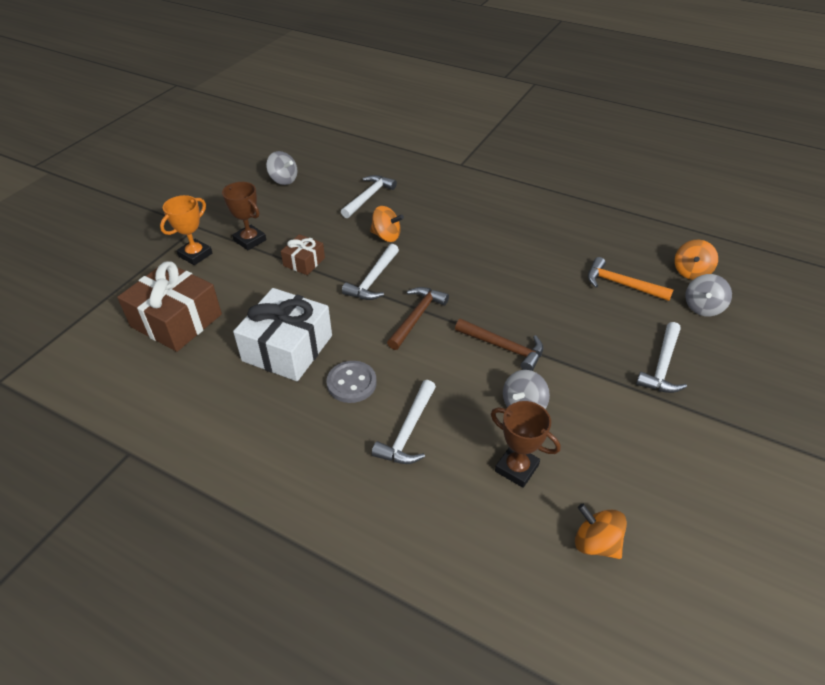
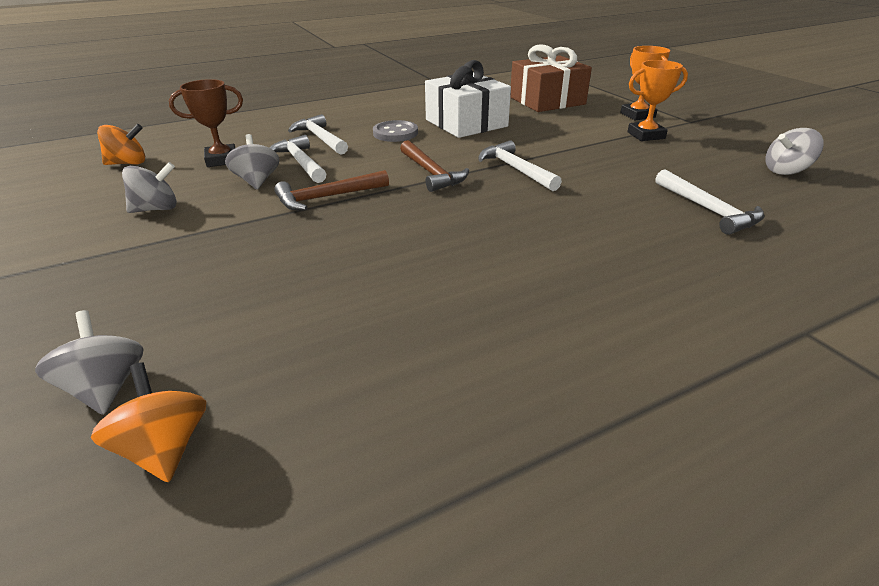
camera: 125 degrees right, 10 degrees down
(250, 240) = (646, 135): brown trophy -> orange trophy
(304, 262) = (583, 148): brown gift -> none
(386, 236) = (595, 196): orange spinning top -> none
(615, 429) = (157, 209): none -> grey spinning top
(621, 284) = (276, 330): orange hammer -> none
(662, 366) = (136, 275): white hammer -> white hammer (300, 162)

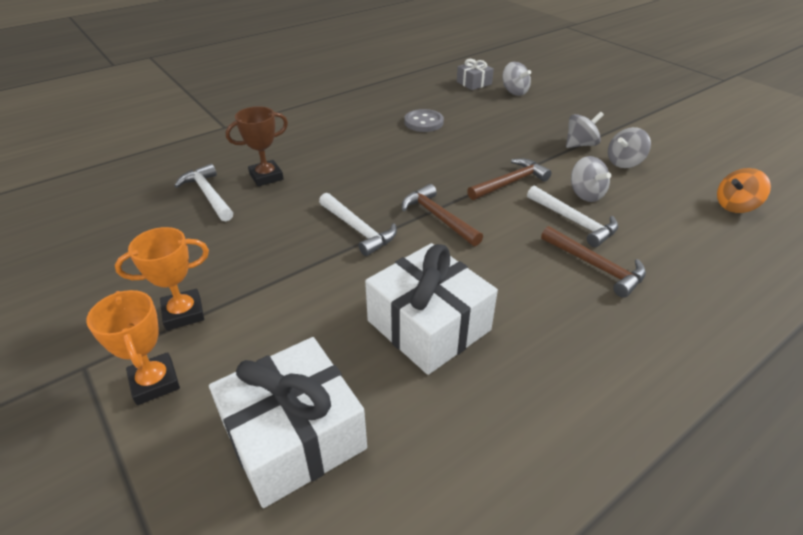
camera: 170 degrees right, 5 degrees up
(165, 448) = (474, 83): orange spinning top -> grey gift
(222, 160) = (655, 218): brown trophy -> brown trophy (266, 177)
(320, 138) = (596, 266): white hammer -> brown hammer
(395, 133) = (513, 287): grey button -> grey button (423, 122)
(547, 101) = (294, 436): brown gift -> white gift
(786, 171) = (84, 251): grey spinning top -> grey spinning top (580, 145)

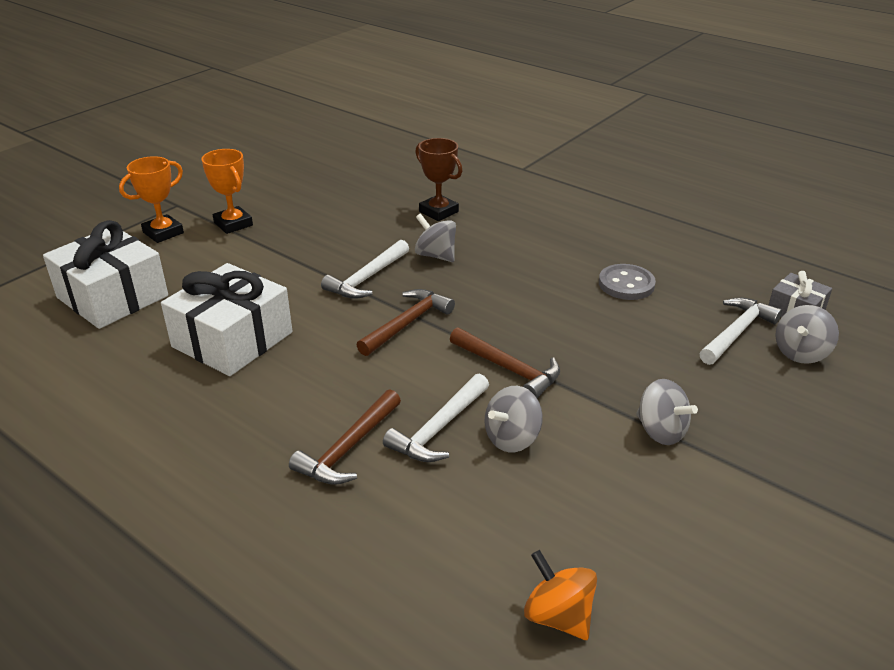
camera: 75 degrees right, 5 degrees down
(208, 195) = (394, 192): white hammer -> white hammer (736, 332)
(624, 162) = (631, 481): grey spinning top -> grey spinning top (436, 255)

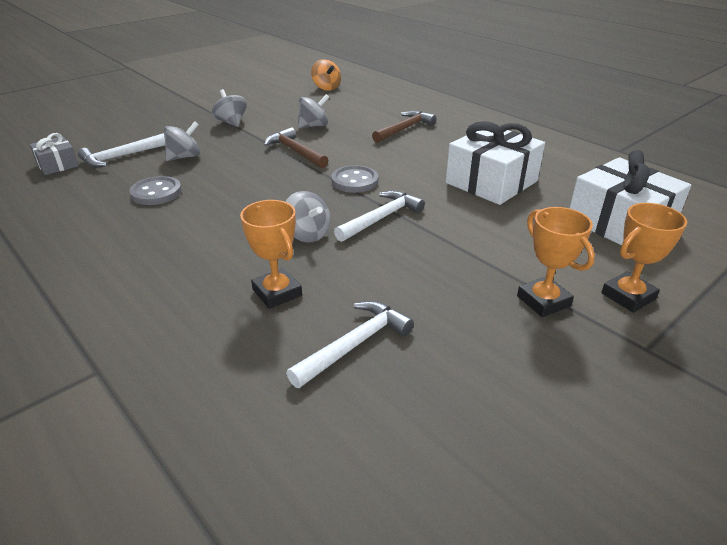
camera: 170 degrees left, 0 degrees up
(407, 323) = (354, 181): brown hammer -> grey button
(438, 212) = (277, 293): brown trophy -> orange trophy
(439, 428) = (352, 132): white hammer -> white hammer (354, 344)
(800, 353) = (99, 144): grey spinning top -> grey spinning top (184, 157)

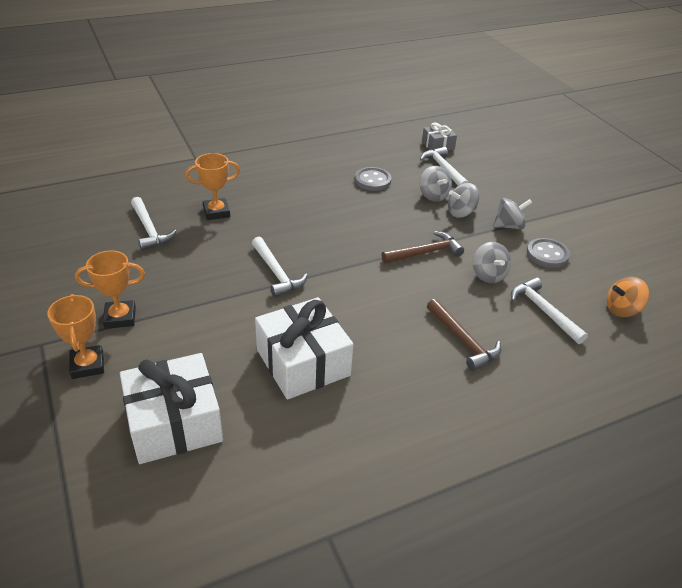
camera: 105 degrees right, 5 degrees up
(307, 234) = (275, 234): grey spinning top -> grey spinning top (461, 212)
(346, 107) = (543, 311): none -> white hammer
(354, 181) = (348, 274): grey button -> grey button (547, 254)

